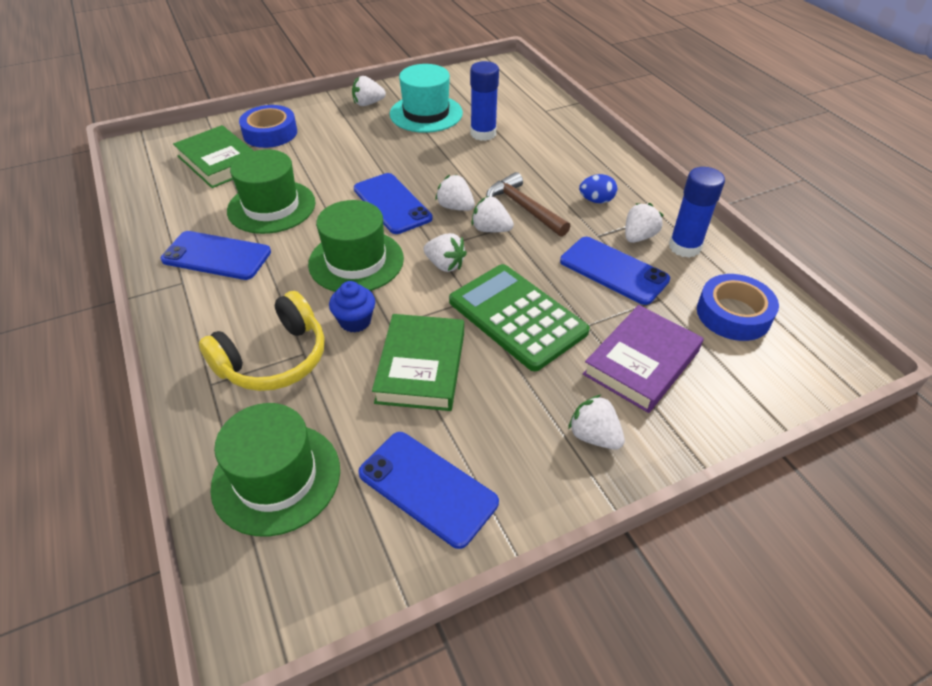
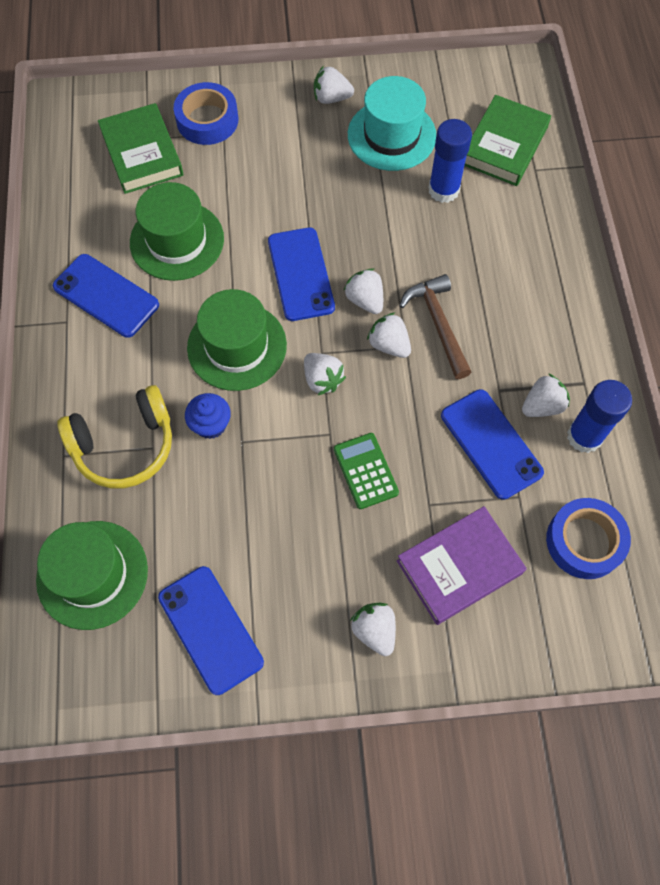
camera: 20 degrees right, 20 degrees up
(421, 367) = (251, 500): green book -> green book (504, 145)
(517, 316) = (365, 471): green calculator -> green calculator, size x0.55
(596, 200) = (523, 338): blue egg -> none

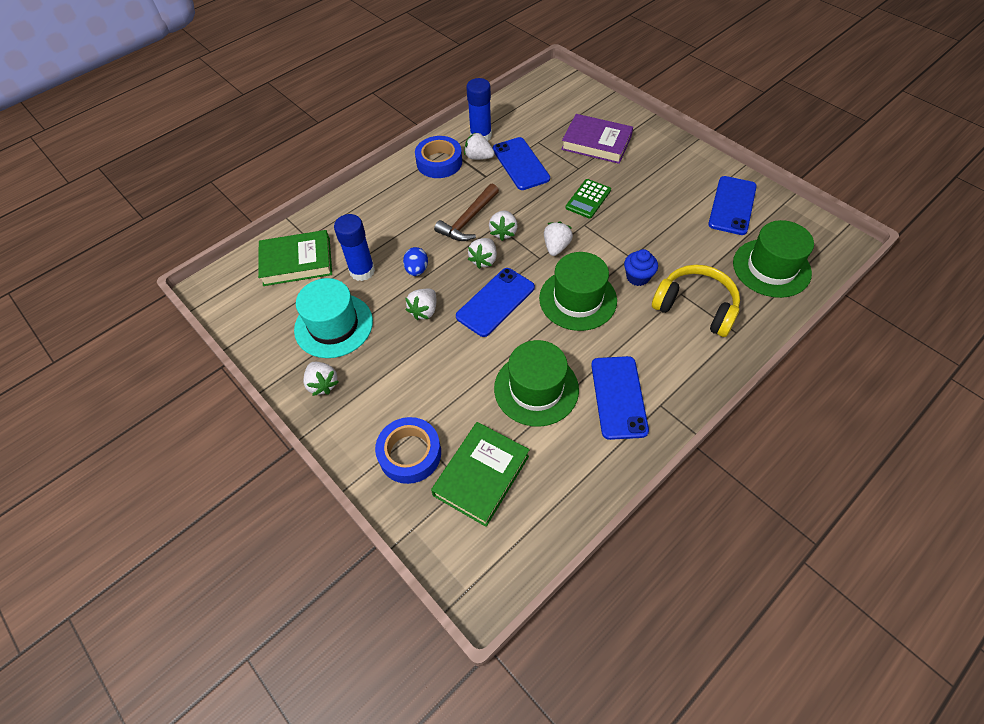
camera: 125 degrees left, 10 degrees down
(374, 630) = (659, 153): white strawberry -> white strawberry (424, 311)
(404, 235) = (417, 270): none -> blue egg
(491, 444) = (520, 164): blue phone -> blue phone turned 45 degrees counterclockwise
(584, 541) = (536, 113): blue tape -> blue tape (439, 162)

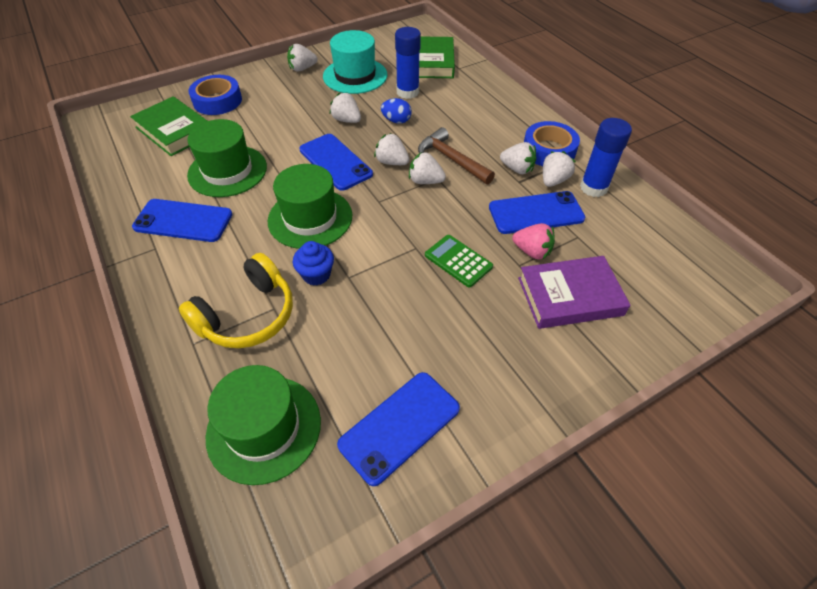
camera: 100 degrees right, 5 degrees down
(556, 247) = (389, 217): white strawberry -> white strawberry (517, 169)
(562, 163) = (532, 251): none -> pink strawberry
(596, 143) = (569, 296): purple book -> purple book turned 45 degrees clockwise
(732, 205) = (399, 426): blue phone -> blue phone turned 75 degrees counterclockwise

